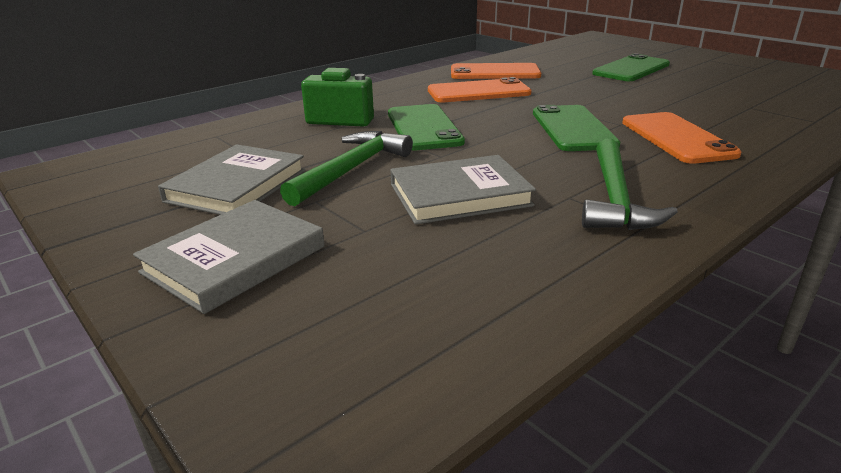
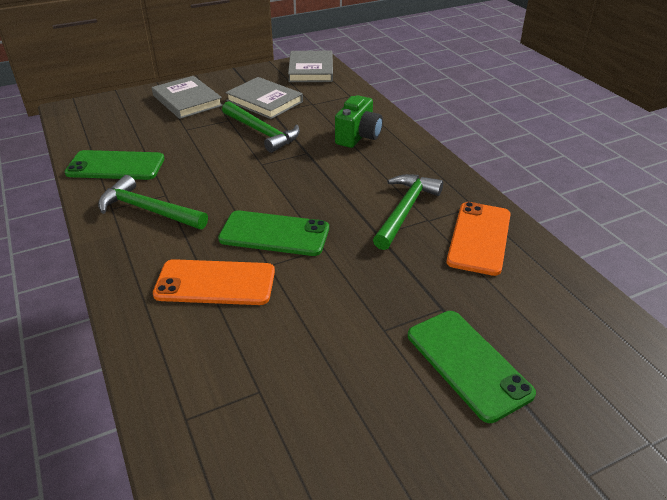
camera: 105 degrees right, 10 degrees up
(423, 128) = (320, 166): green phone -> green phone (115, 166)
(459, 195) = (199, 160): grey book -> grey book (311, 70)
(478, 92) = (405, 210): orange phone -> green hammer

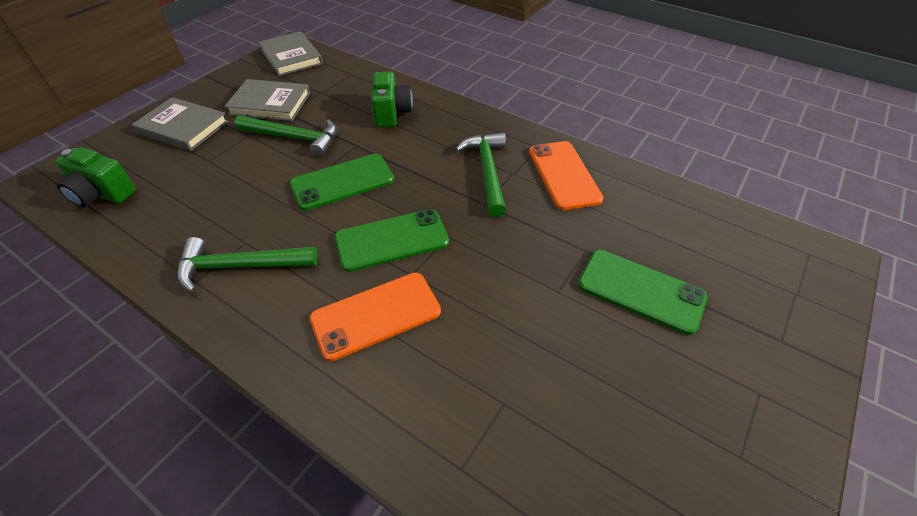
camera: 30 degrees left, 10 degrees up
(100, 130) = (102, 194): none -> green camera
(115, 166) = (159, 230): green phone -> green phone (342, 182)

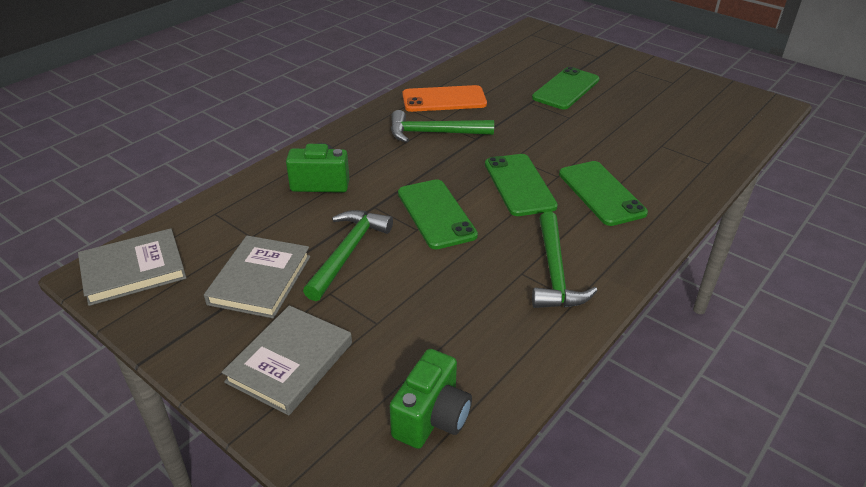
camera: 85 degrees left, 10 degrees down
(376, 315) = (601, 193): orange phone -> green phone

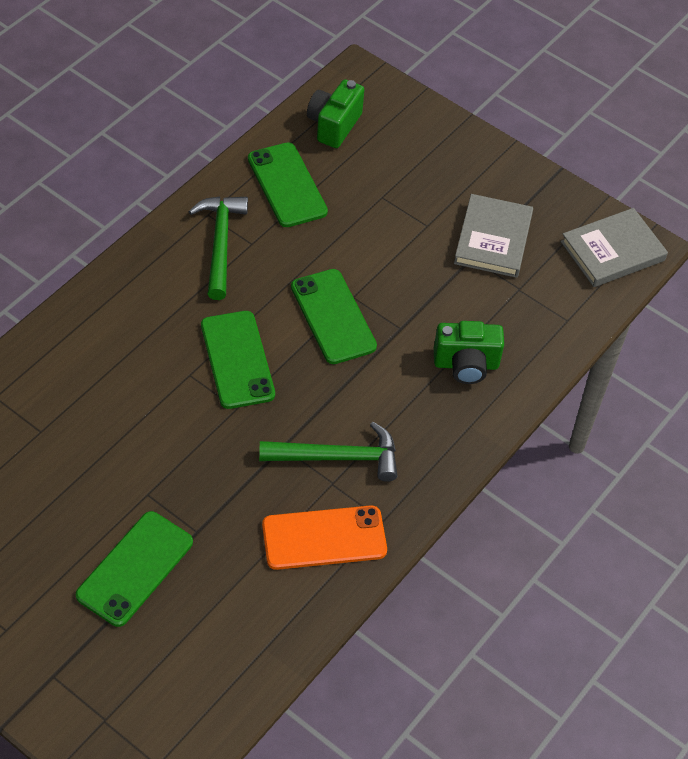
camera: 175 degrees right, 15 degrees up
(290, 362) = (445, 166): grey book -> none
(348, 252) = (418, 268): green hammer -> none
(601, 193) = (145, 346): green phone -> green phone (287, 185)

